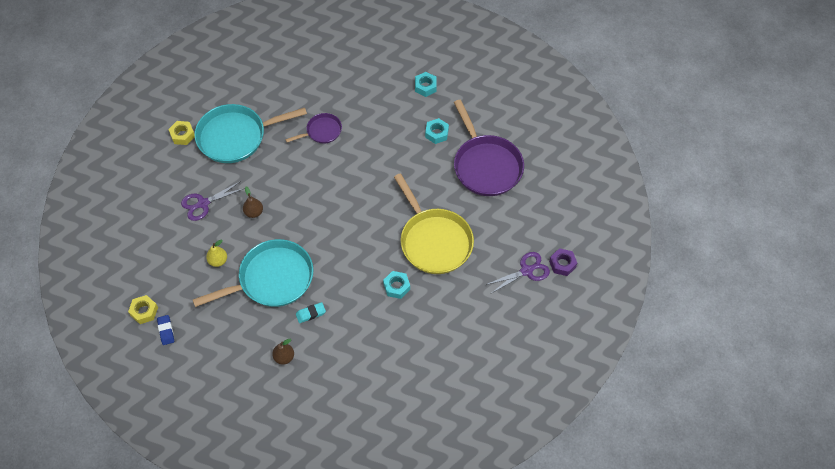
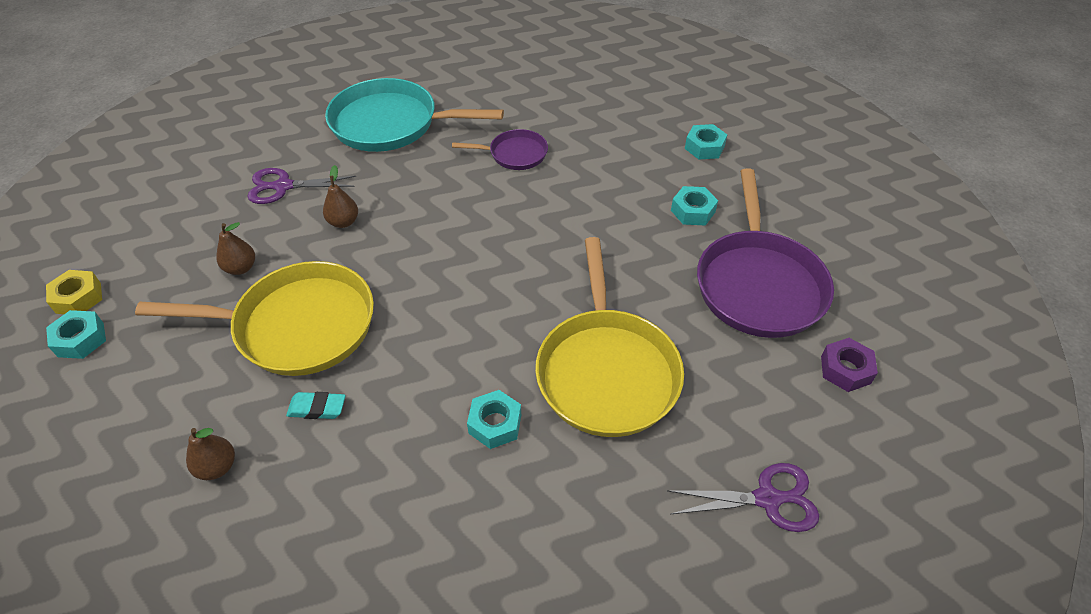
camera: 25 degrees right, 10 degrees down
(166, 331) = (81, 339): blue eraser -> turquoise nut
(182, 135) = (324, 101): yellow nut -> none
(218, 261) = (241, 268): yellow pear -> brown pear
(272, 279) = (297, 326): turquoise pan -> yellow pan
(562, 264) = (852, 517): purple nut -> purple nut (845, 369)

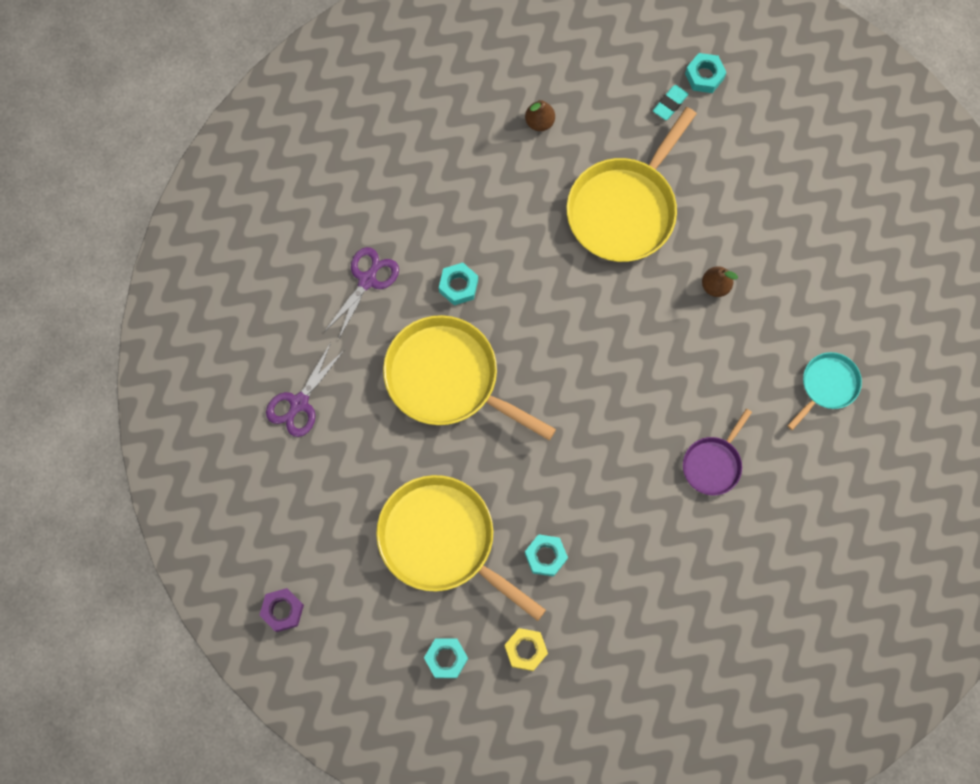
camera: 125 degrees right, 25 degrees up
(78, 298) = (749, 84): yellow nut -> yellow nut (525, 650)
(241, 268) = (710, 195): brown pear -> none
(283, 186) = (792, 260): purple scissors -> purple scissors (367, 280)
(317, 408) = (544, 191): turquoise eraser -> turquoise eraser (670, 104)
(391, 124) = (827, 386): turquoise pan -> turquoise pan, size x0.52
(704, 147) = (613, 633): turquoise nut -> turquoise nut (446, 658)
(758, 284) = (442, 540): purple pan -> yellow pan
(845, 369) = (337, 532): purple nut -> purple nut (282, 610)

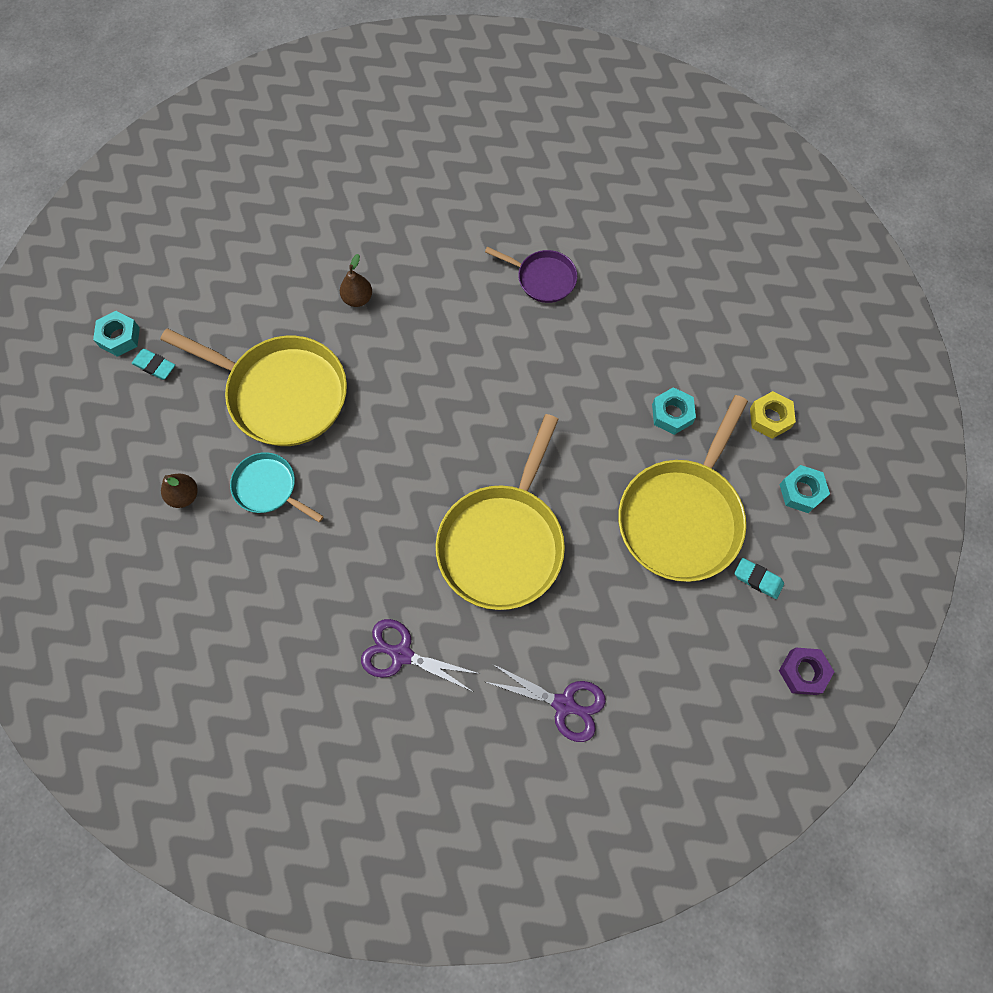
camera: 100 degrees left, 5 degrees down
(371, 594) = (758, 579): none -> turquoise eraser
(458, 286) = (394, 550): turquoise nut -> none
(827, 386) = (446, 194): turquoise pan -> turquoise pan (268, 488)

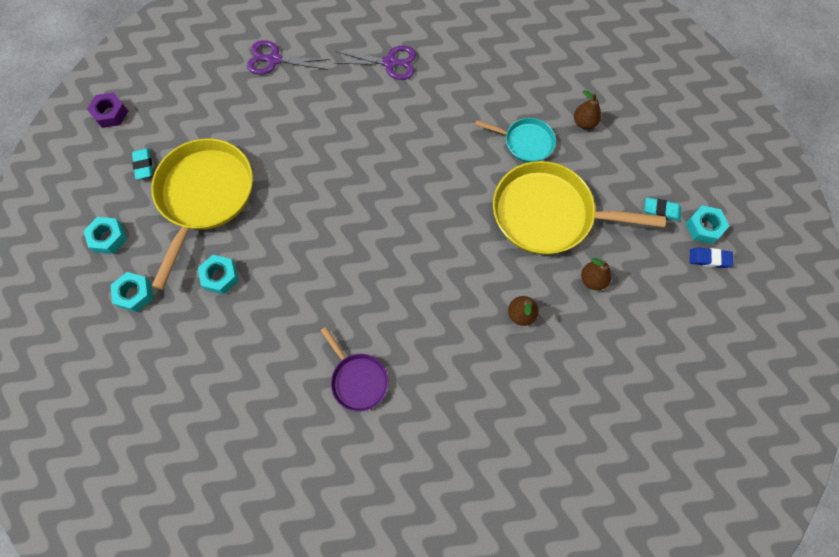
camera: 165 degrees right, 0 degrees up
(135, 304) = (709, 259): none -> blue eraser
(268, 313) = (592, 280): none -> brown pear
(503, 542) = (338, 146): yellow pan -> none
(543, 278) = (357, 379): purple pan -> purple pan turned 135 degrees counterclockwise
(758, 579) = (143, 165): turquoise eraser -> turquoise eraser turned 60 degrees clockwise
(770, 418) = (135, 294): yellow nut -> turquoise nut

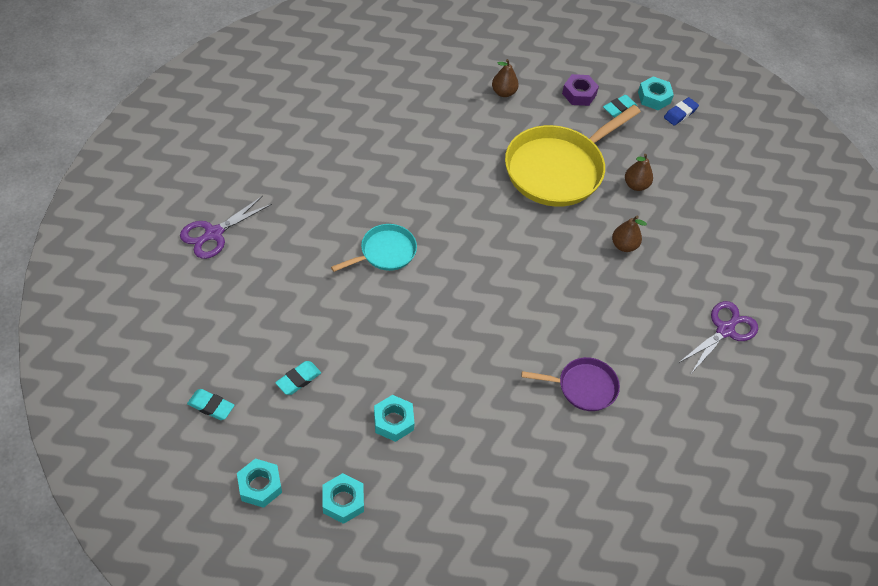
camera: 55 degrees left, 15 degrees down
(110, 113) = (119, 396): purple nut -> purple nut (579, 94)
(205, 196) = (298, 379): yellow pan -> turquoise eraser
(390, 63) = (314, 161): purple scissors -> purple scissors (725, 330)
(525, 142) = (483, 136): turquoise pan -> turquoise pan (385, 252)

